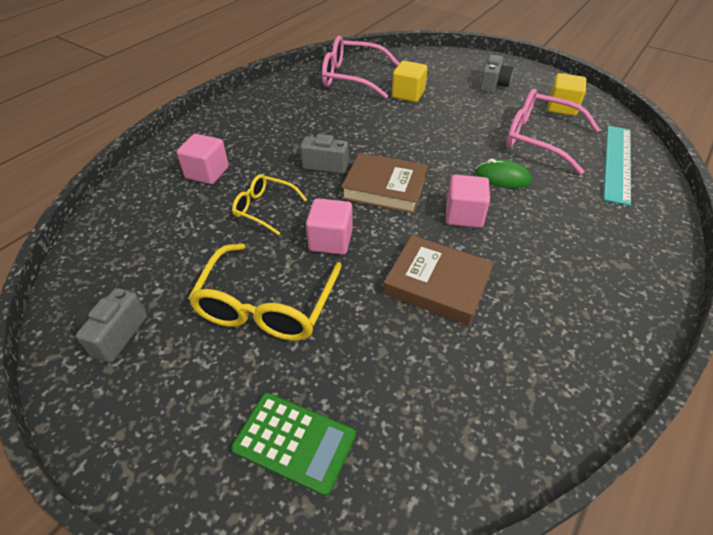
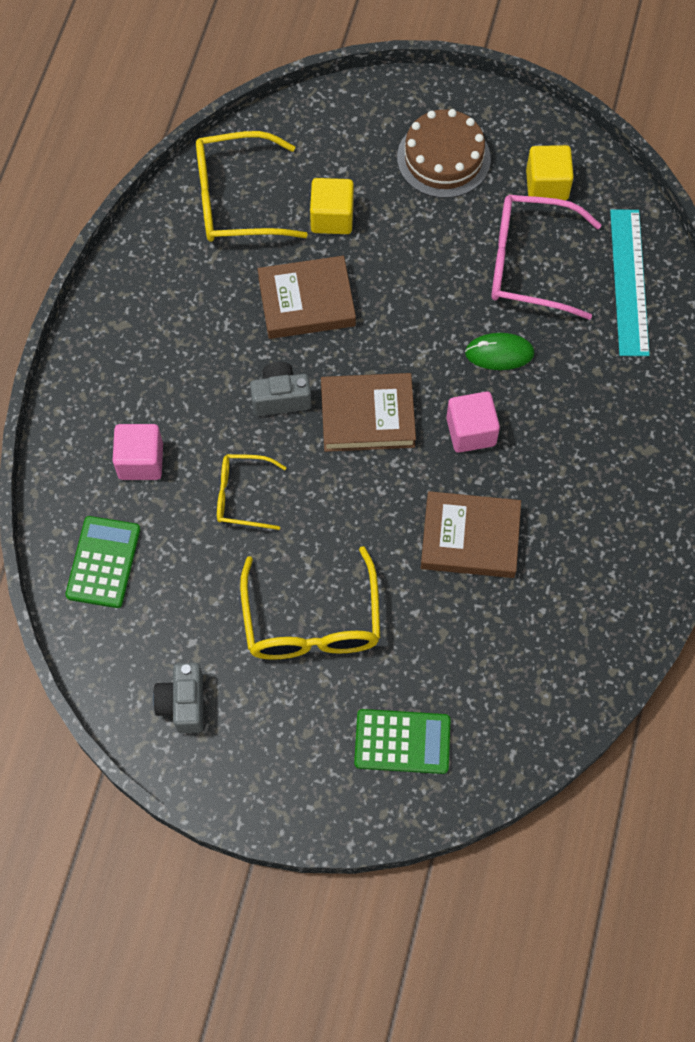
camera: 20 degrees left, 20 degrees up
(135, 220) = (103, 562): none -> green calculator
(330, 240) = (339, 517): pink cube -> none
(353, 77) = (237, 200): pink glasses -> yellow glasses
(371, 124) = (306, 302): none -> brown book
(493, 85) = (443, 158): grey camera -> brown cake

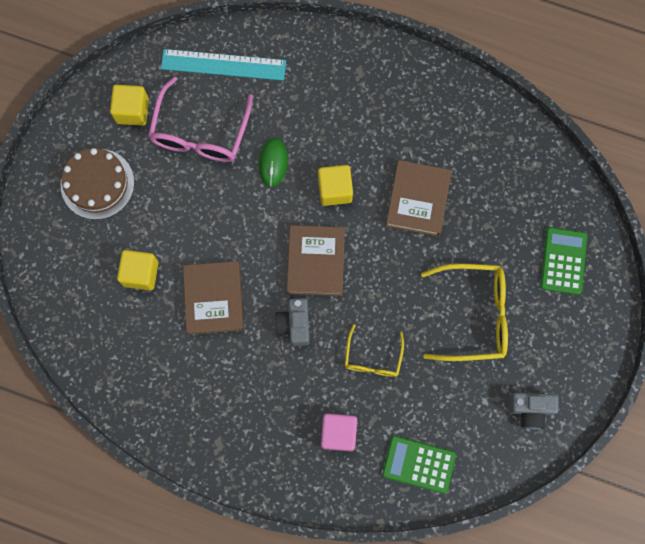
camera: 85 degrees left, 10 degrees up
(237, 200) = (114, 346): yellow glasses -> none
(471, 431) = (335, 190): pink cube -> yellow cube

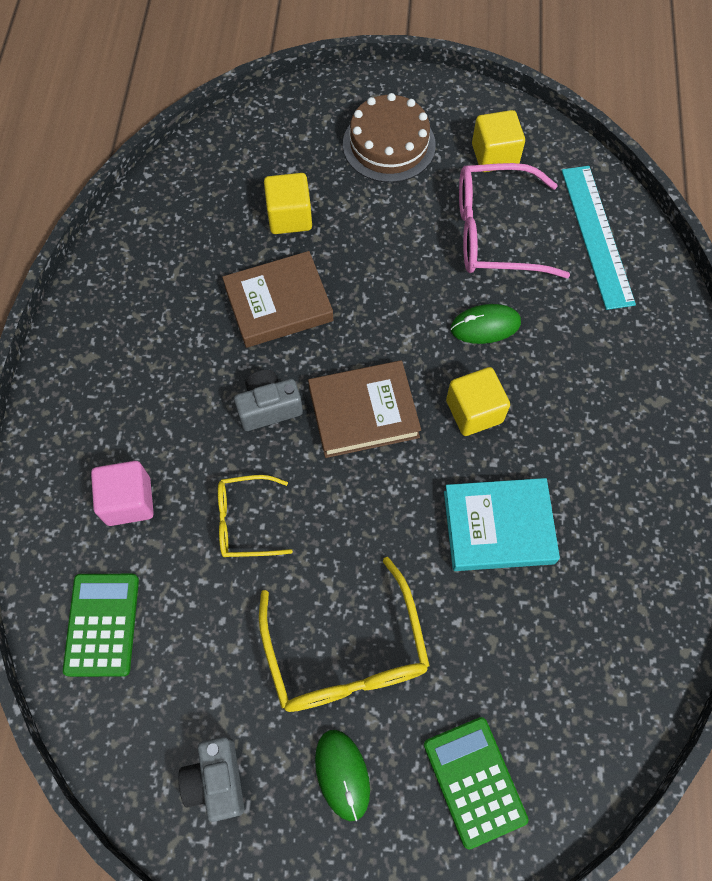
camera: 75 degrees right, 10 degrees down
(418, 200) = (498, 527): brown book -> turquoise book
(543, 335) = (342, 774): none -> green mouse
(563, 261) = (474, 781): green calculator -> green calculator turned 105 degrees counterclockwise

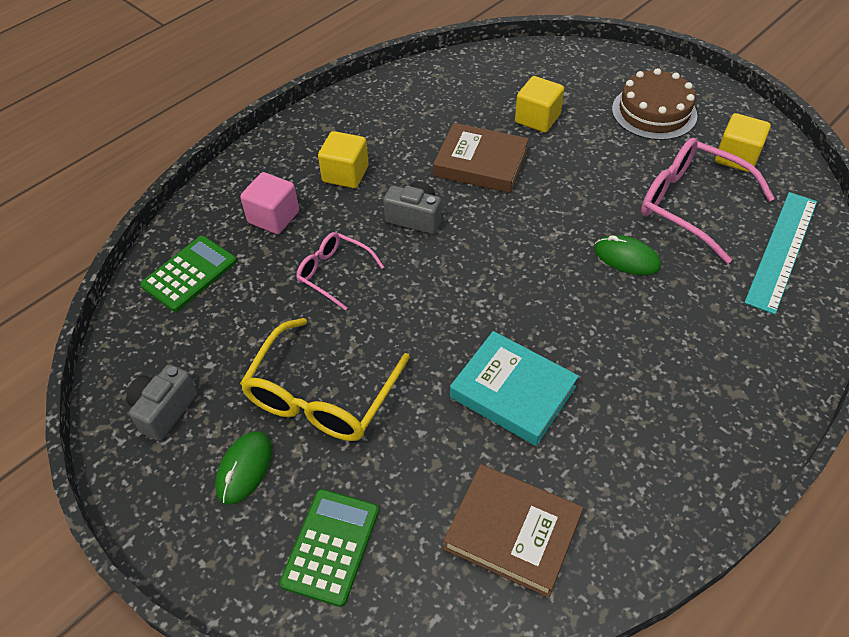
camera: 40 degrees right, 15 degrees down
(246, 521) = (335, 273): yellow glasses -> pink glasses
(363, 412) = (479, 258): brown book -> brown book (512, 532)
(474, 411) = (565, 306): yellow cube -> yellow cube (345, 174)

